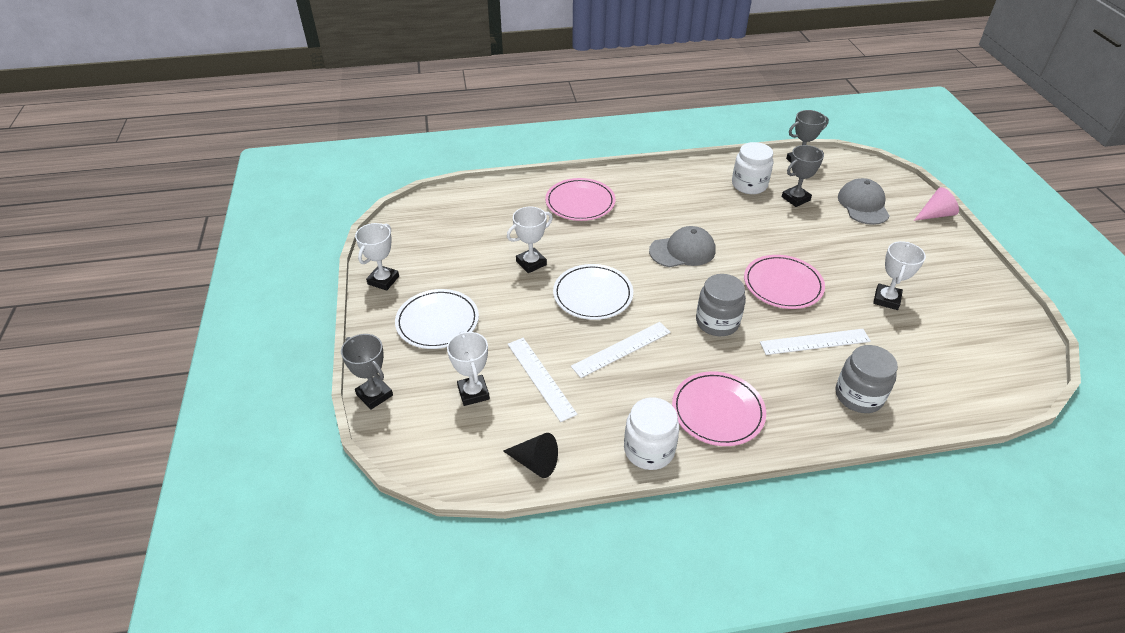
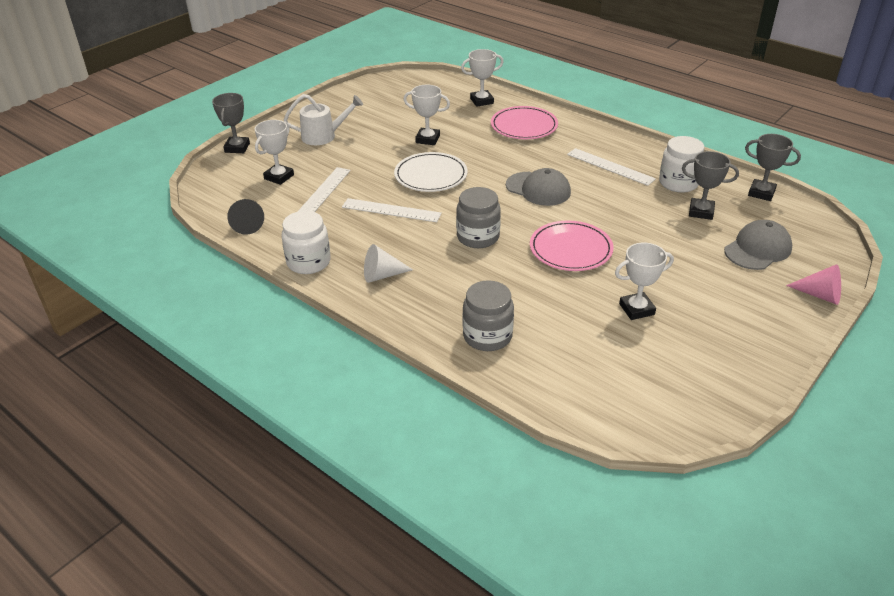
camera: 50 degrees right, 5 degrees down
(383, 280) = (335, 102): white trophy -> white trophy (481, 101)
(437, 322) = (324, 136): white plate -> white watering can
(717, 411) = (382, 275): pink plate -> white cone
(815, 342) = (522, 291): white ruler -> white ruler (610, 167)

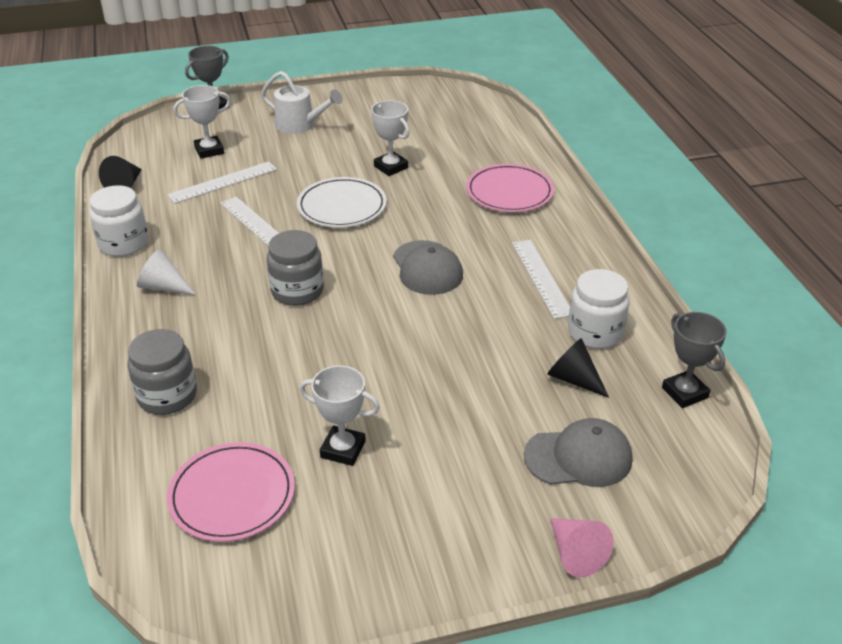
camera: 35 degrees right, 0 degrees up
(481, 101) = (503, 146): white trophy -> none
(570, 249) = (368, 349): pink plate -> pink plate (232, 495)
(701, 212) = (573, 379): grey trophy -> black cone

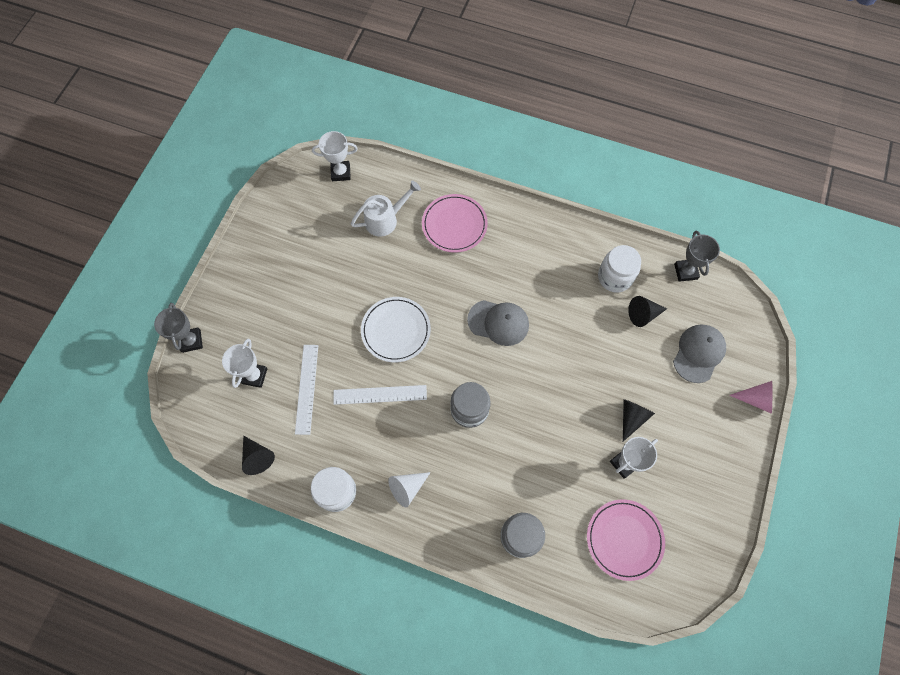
camera: 55 degrees left, 30 degrees up
(300, 125) = (269, 296): white watering can -> white watering can (385, 219)
(391, 167) = (372, 273): white trophy -> white trophy (341, 172)
(415, 429) = (632, 417): none -> black cone
(541, 278) = (550, 269): white ruler -> none
(684, 393) = (685, 271): grey trophy -> grey trophy turned 75 degrees clockwise

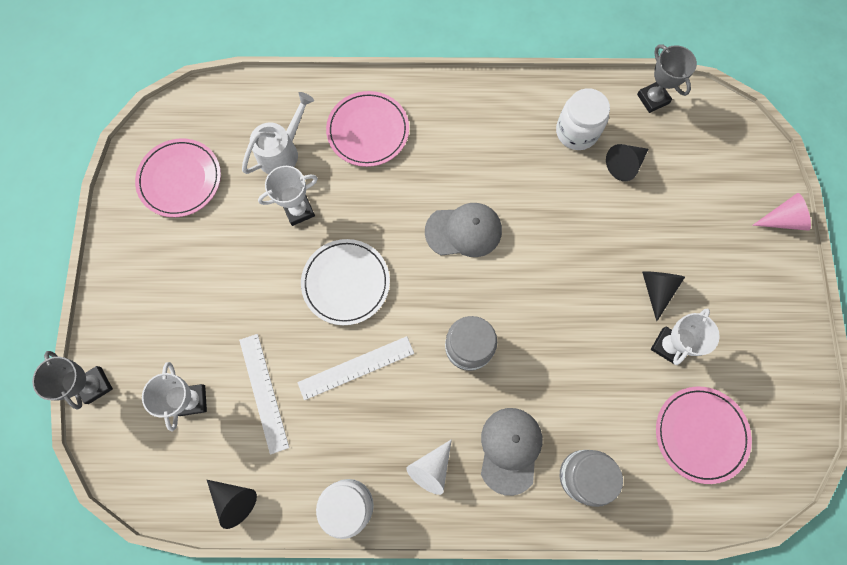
camera: 20 degrees left, 5 degrees up
(304, 216) = (180, 179): none -> pink plate
(341, 172) = (205, 111): white trophy -> white trophy (299, 210)
(698, 353) = (702, 189): grey cap -> grey cap (510, 450)

